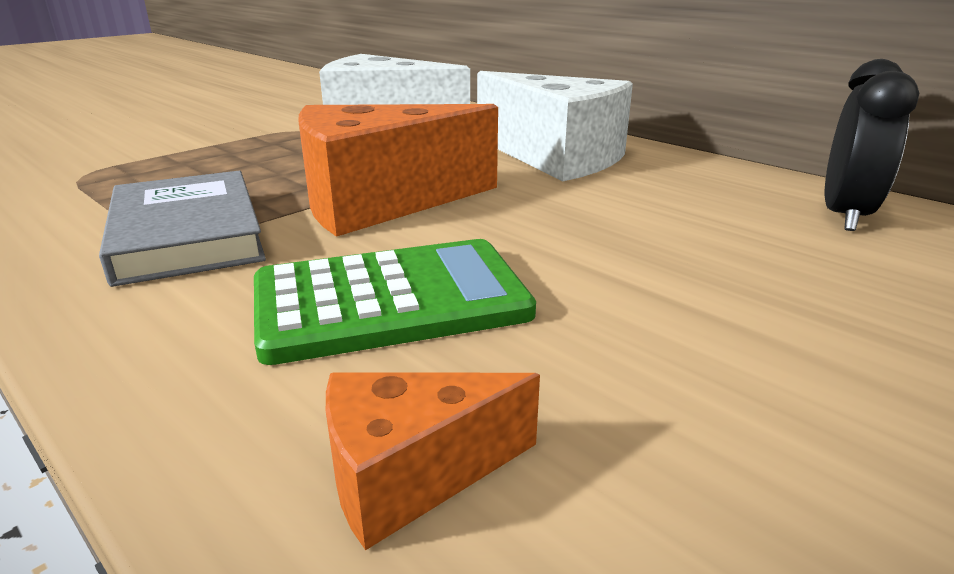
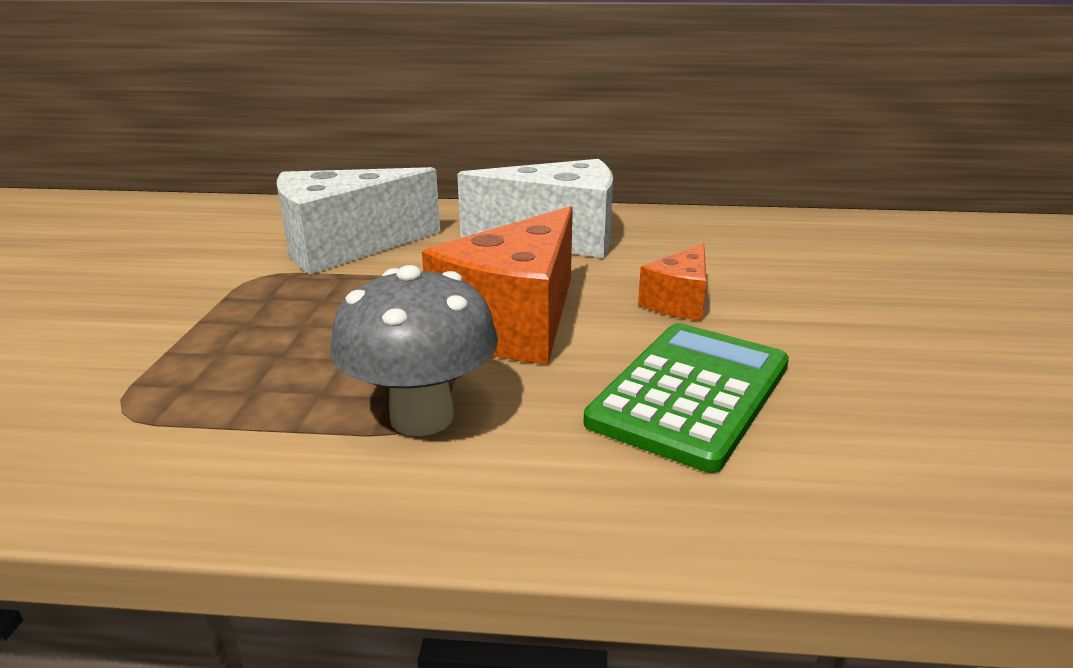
camera: 40 degrees left, 0 degrees up
(187, 235) = (422, 417): grey book -> grey mushroom
(411, 476) = (908, 479): orange cheese -> orange cheese (679, 302)
(845, 215) = (794, 232): black clock -> none

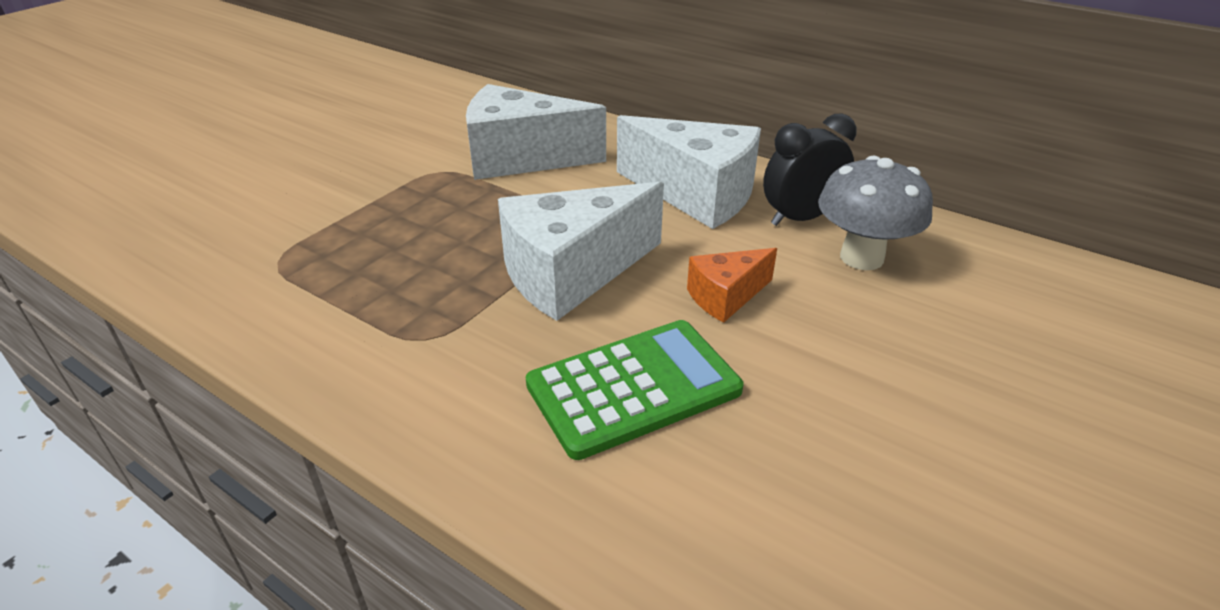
camera: 30 degrees right, 10 degrees up
(422, 417) = (432, 333): grey mushroom -> grey mushroom (861, 258)
(515, 323) = (572, 274): orange cheese -> white cheese
(665, 234) = (800, 218): none -> black clock

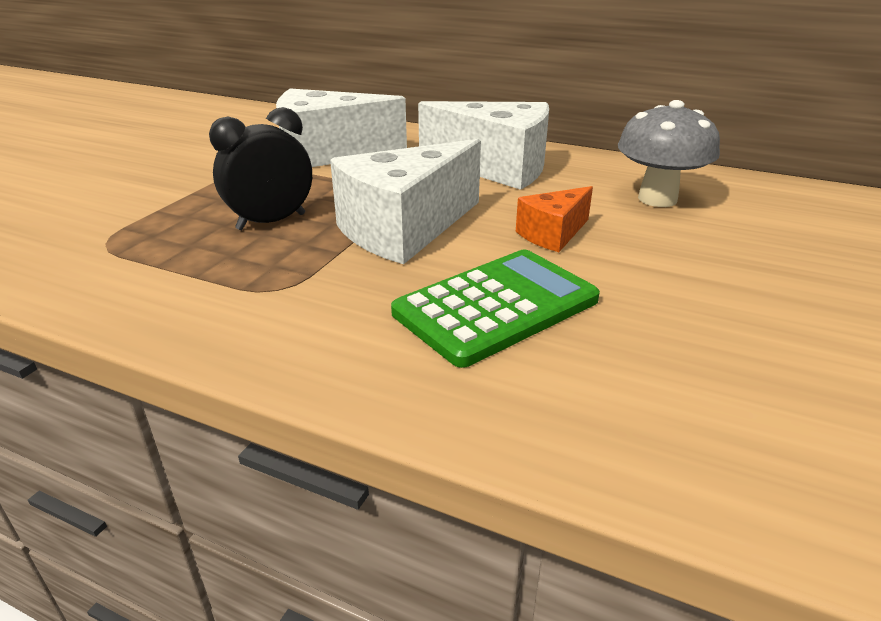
camera: 10 degrees left, 5 degrees down
(800, 218) = (593, 177): black clock -> black clock (271, 222)

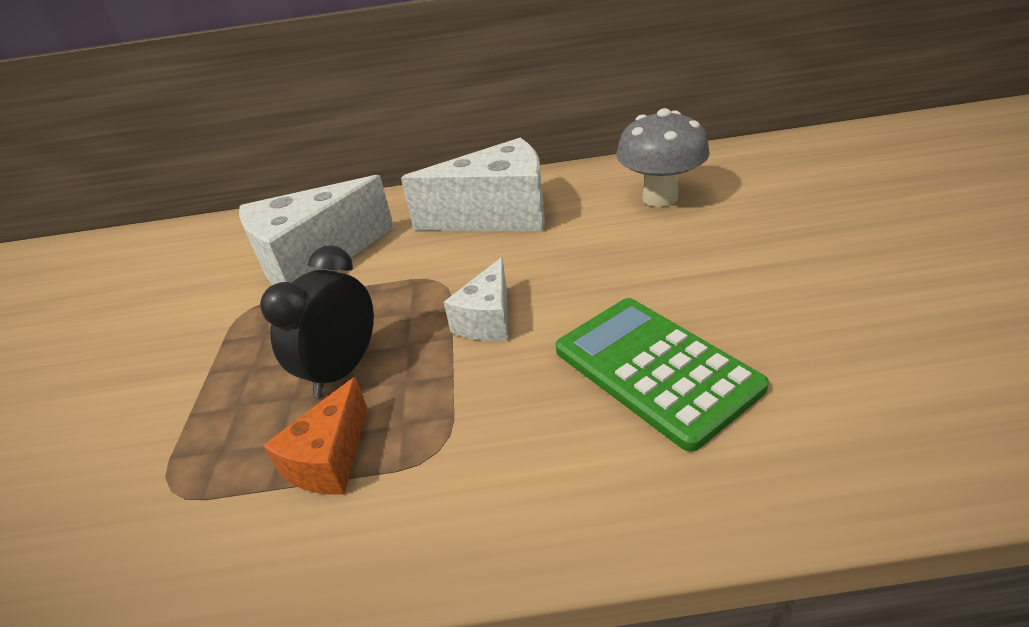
camera: 25 degrees left, 5 degrees up
(405, 229) = (488, 320): white cheese -> white cheese, size x0.52
(496, 306) = (655, 368): green calculator -> green calculator turned 60 degrees counterclockwise
(553, 234) = (619, 269): orange cheese -> orange cheese (330, 459)

